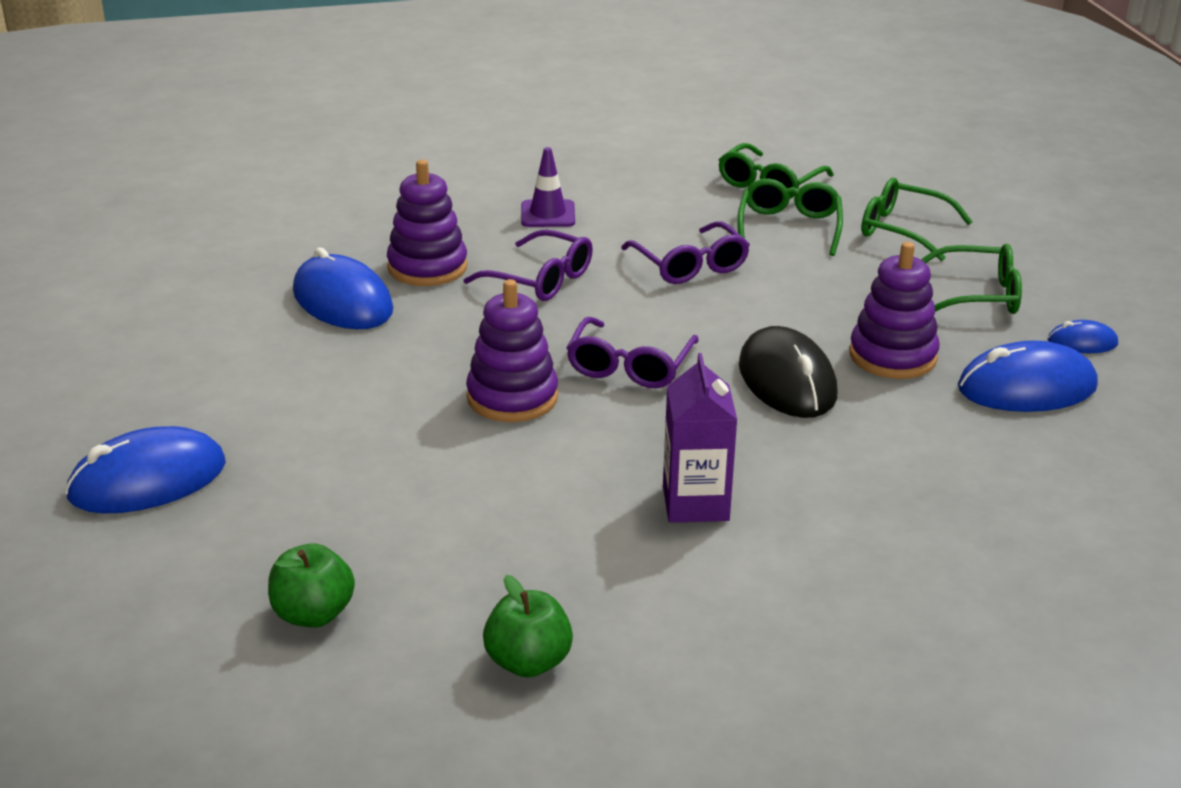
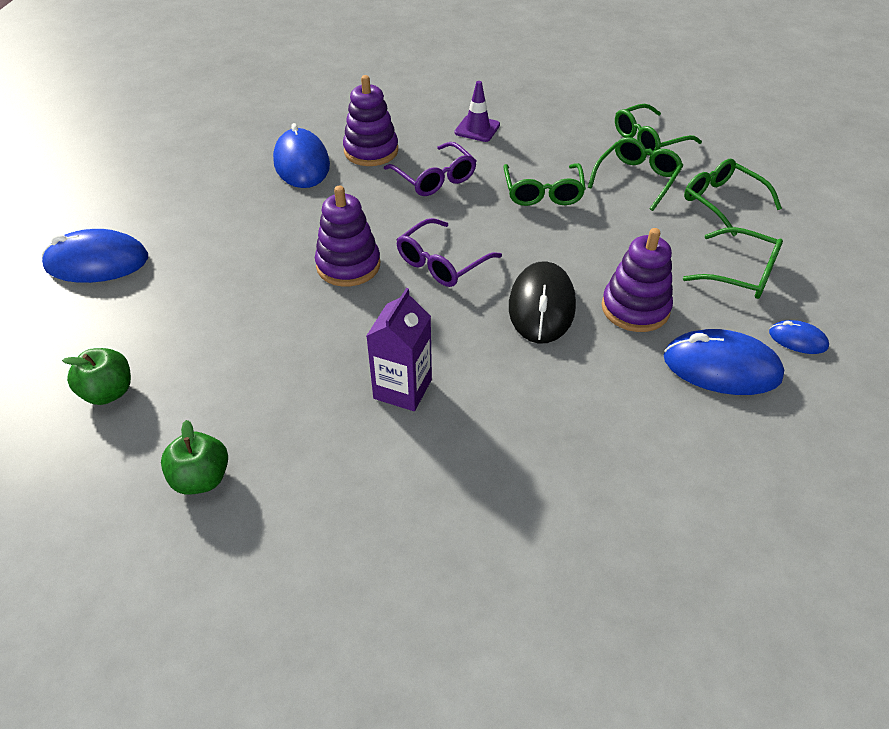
camera: 25 degrees right, 15 degrees up
(690, 265) = (543, 192): purple glasses -> green glasses

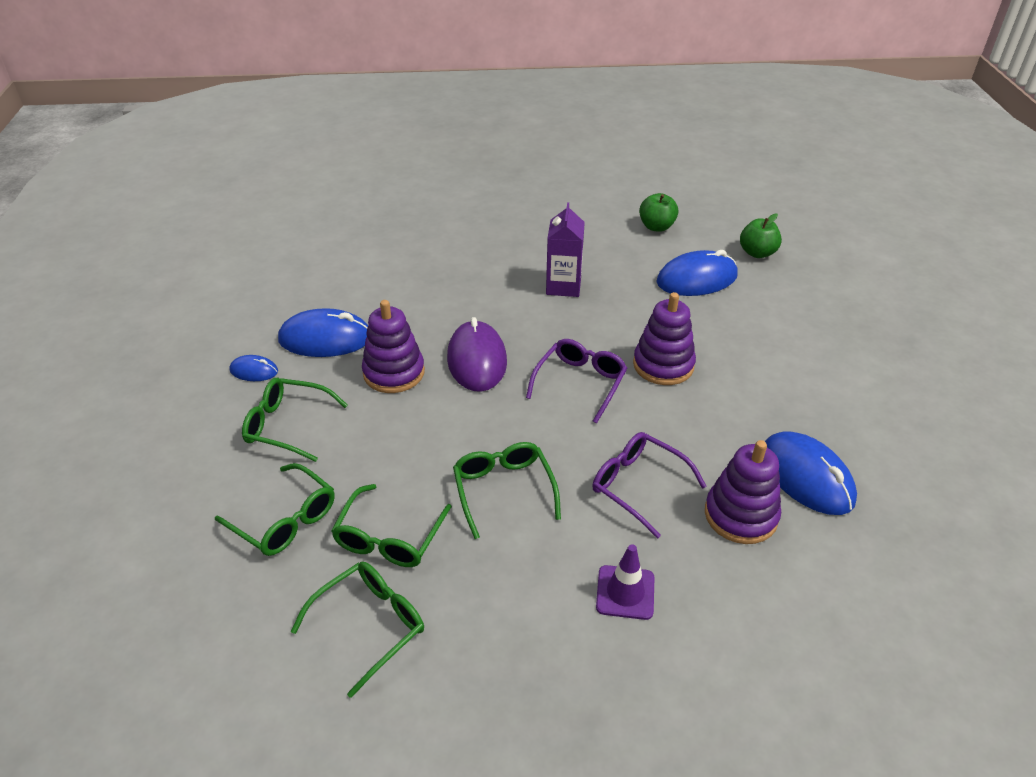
camera: 165 degrees right, 5 degrees down
(97, 262) = (877, 329): blue mouse -> blue mouse (696, 279)
(542, 306) = (476, 360): black mouse -> purple mouse

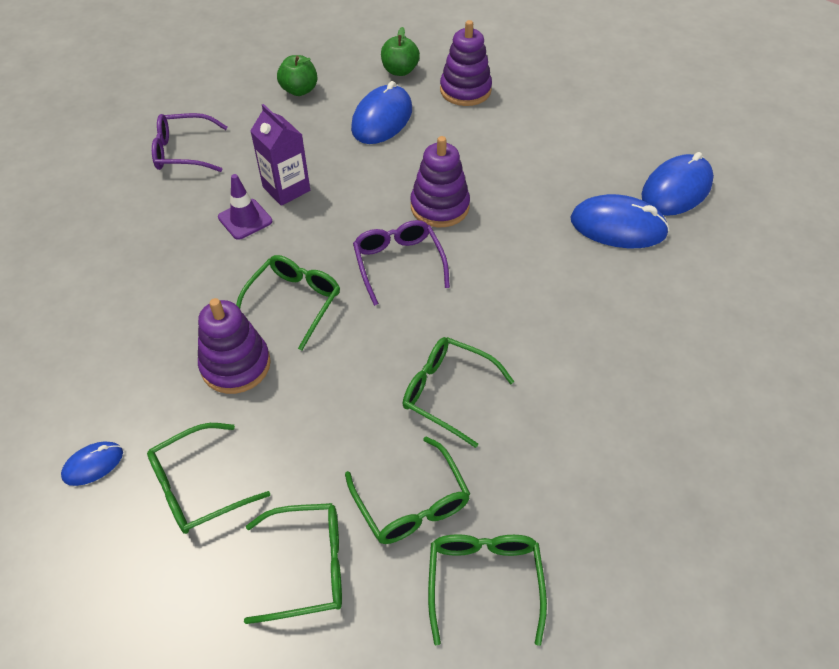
camera: 45 degrees left, 10 degrees up
(325, 338) = (127, 381): blue mouse -> blue mouse (676, 189)
(476, 360) = (294, 302): purple mouse -> green glasses
(625, 592) = (612, 397): purple traffic cone -> purple traffic cone (245, 219)
(638, 486) = (531, 314): purple glasses -> purple glasses (183, 152)
(740, 515) = (613, 284): purple stacking toy -> purple stacking toy (465, 90)

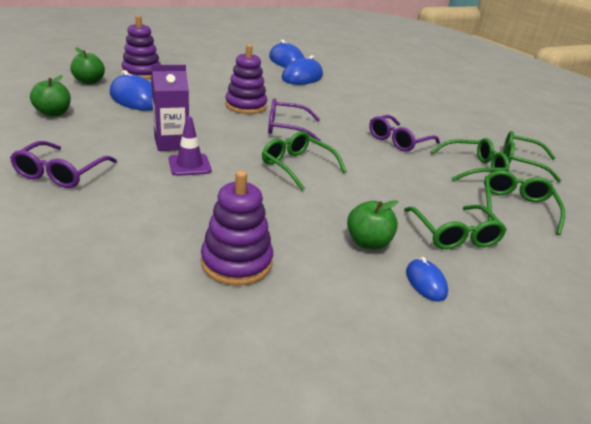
camera: 75 degrees left, 20 degrees down
(150, 402) = (368, 242): none -> green apple
(236, 365) = (346, 199): purple stacking toy -> purple stacking toy (236, 262)
(447, 392) = (398, 141): green glasses -> purple glasses

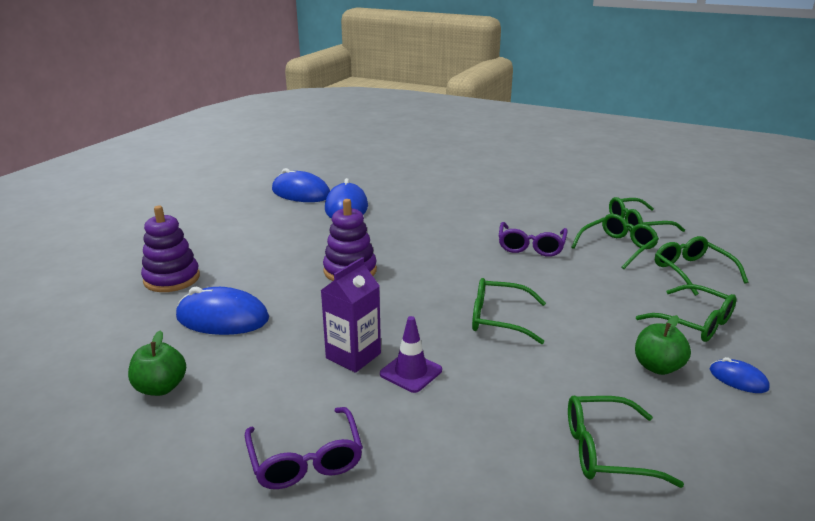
camera: 30 degrees left, 5 degrees down
(89, 81) = (127, 321): green apple -> none
(236, 262) = (606, 451): purple stacking toy -> green glasses
(286, 128) = (426, 279): purple glasses -> none

